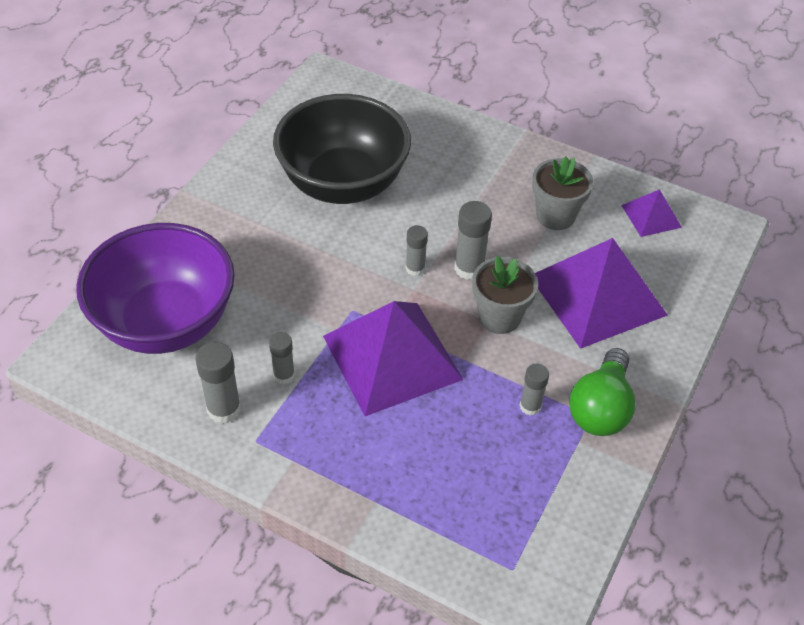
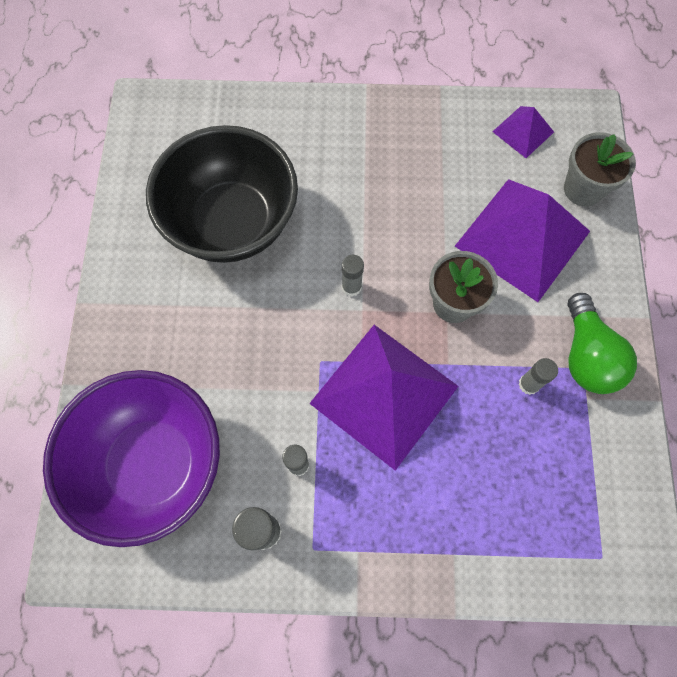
camera: 25 degrees left, 20 degrees up
(469, 268) = (399, 263): grey glue stick -> none
(555, 216) = (442, 169): grey flower pot -> grey flower pot (583, 189)

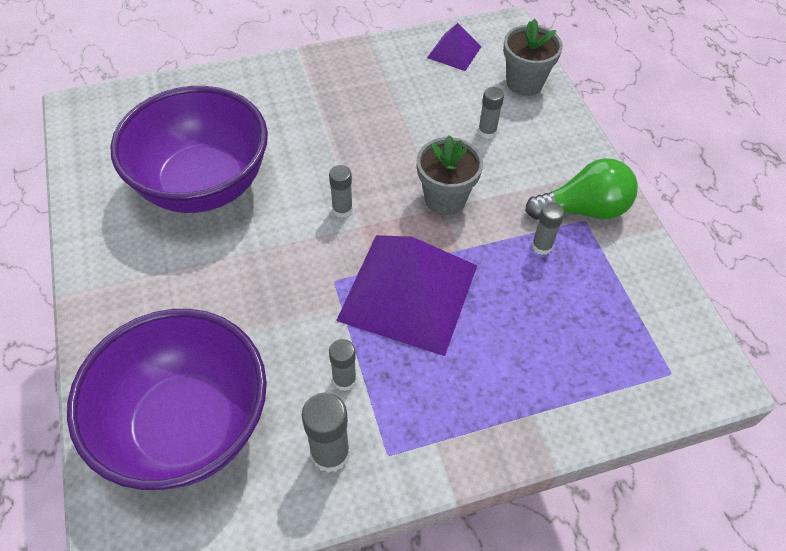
camera: 20 degrees left, 15 degrees down
(232, 223) = (203, 185): black bowl -> purple bowl
(522, 238) = (487, 132): purple pyramid -> grey glue stick
(586, 356) = (583, 209): green light bulb -> green light bulb turned 75 degrees counterclockwise

